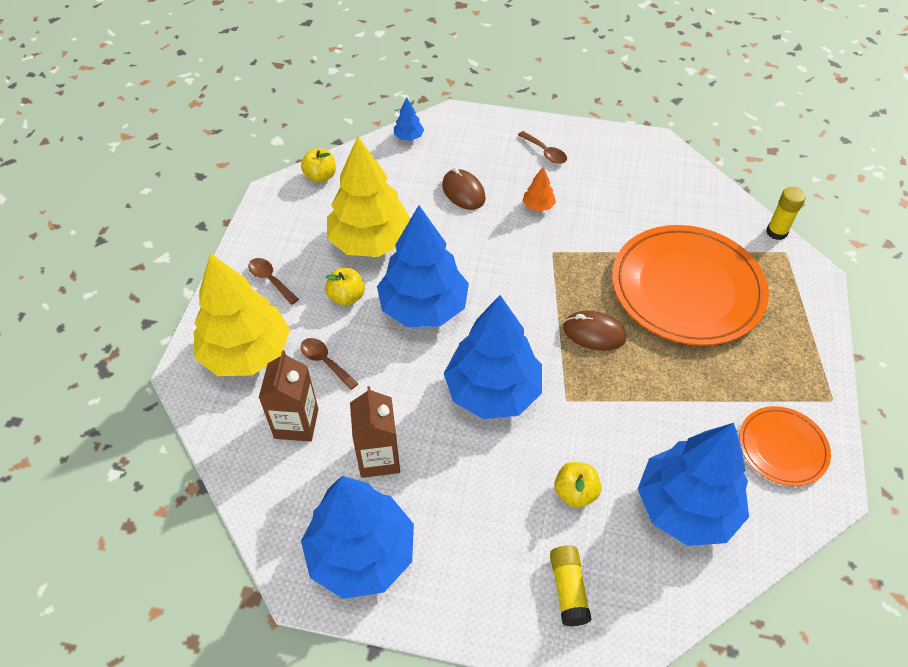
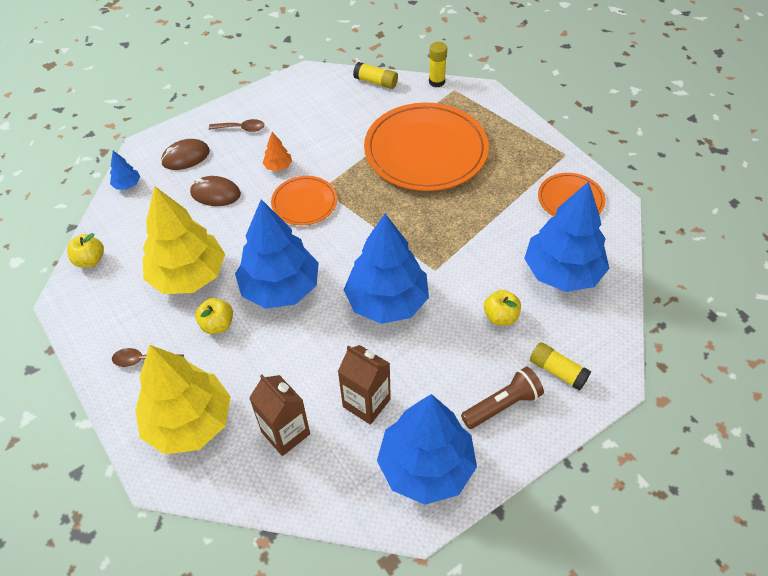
camera: 45 degrees left, 0 degrees up
(325, 362) = (256, 378): brown spoon -> none
(482, 569) = (502, 405): none -> brown flashlight
(524, 253) = (304, 203): none -> orange plate
(594, 333) = (404, 218): brown mouse -> brown mouse (185, 157)
(714, 192) = (376, 82): none -> yellow glue stick

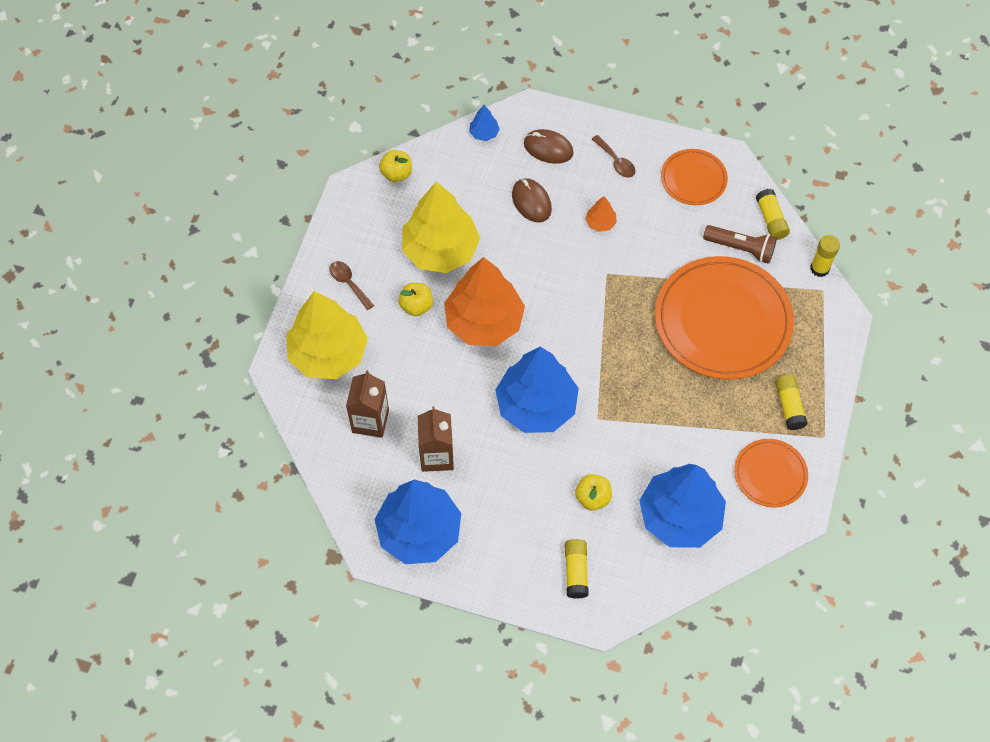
camera: 50 degrees right, 10 degrees up
(280, 288) = (484, 322): blue tree -> orange tree
(304, 203) = (580, 272): orange plate -> orange plate (693, 179)
(502, 405) = (512, 551): brown flashlight -> brown flashlight (741, 248)
(525, 157) = (789, 406): none -> yellow glue stick

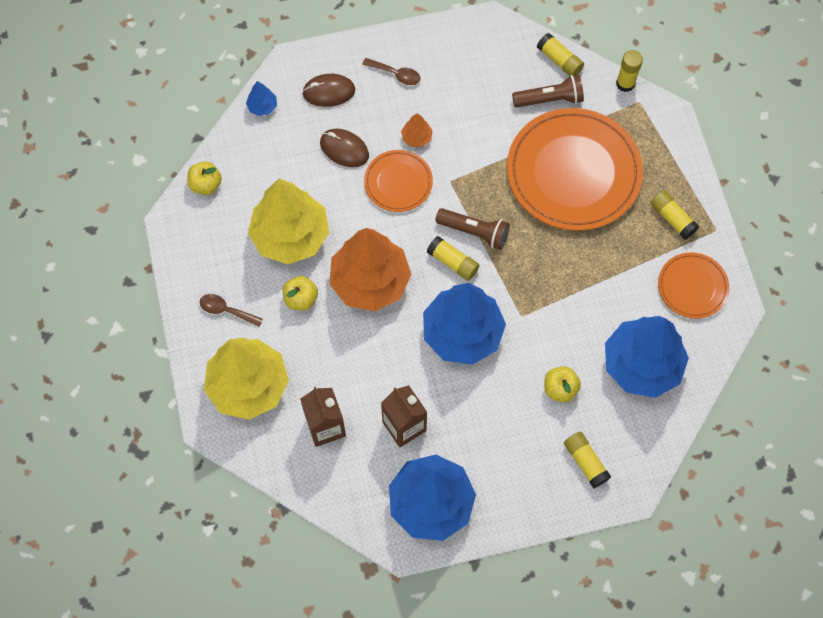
camera: 30 degrees left, 5 degrees up
(566, 342) = (453, 262): none -> yellow glue stick
(601, 327) = (474, 232): none -> brown flashlight
(693, 179) = (472, 56): orange plate -> orange plate (398, 182)

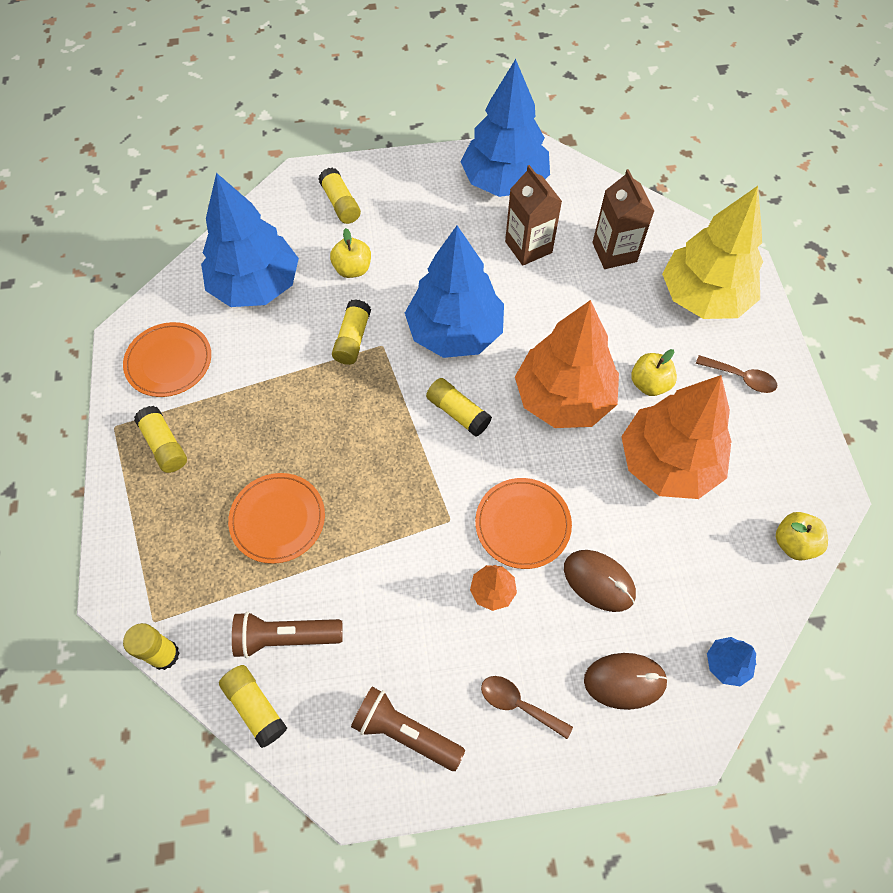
camera: 175 degrees left, 5 degrees down
(290, 236) = (668, 462): yellow tree -> orange tree
(474, 232) = (426, 448): brown flashlight -> brown flashlight (405, 732)
(547, 319) = (352, 339): none -> yellow glue stick
(573, 172) = (278, 519): orange plate -> orange plate, size x0.51

